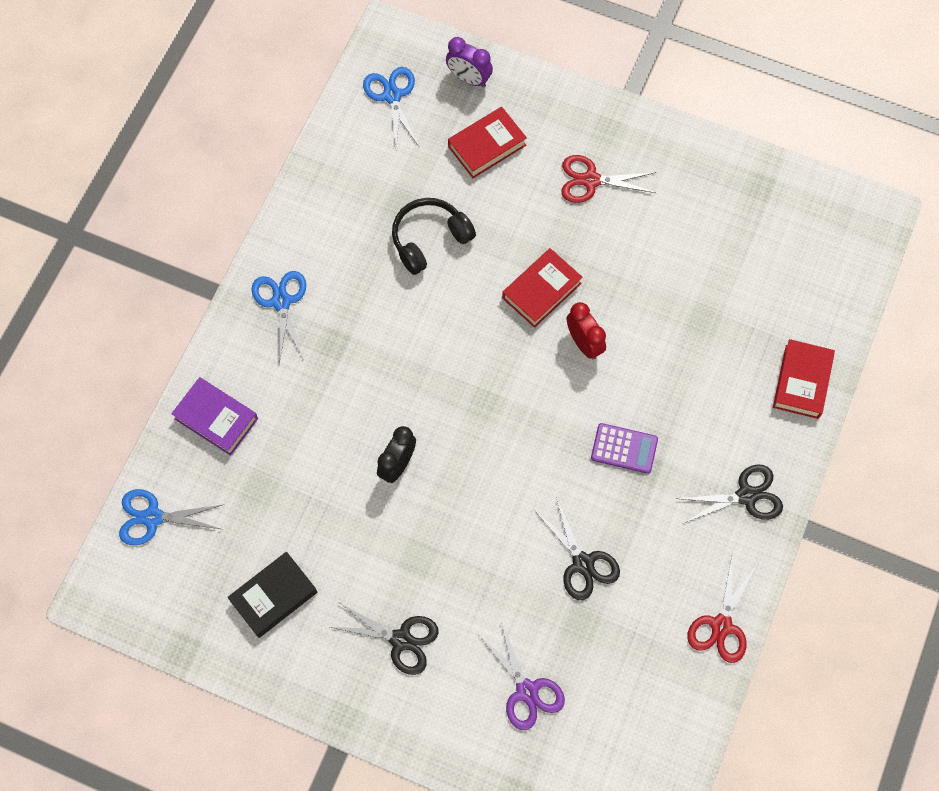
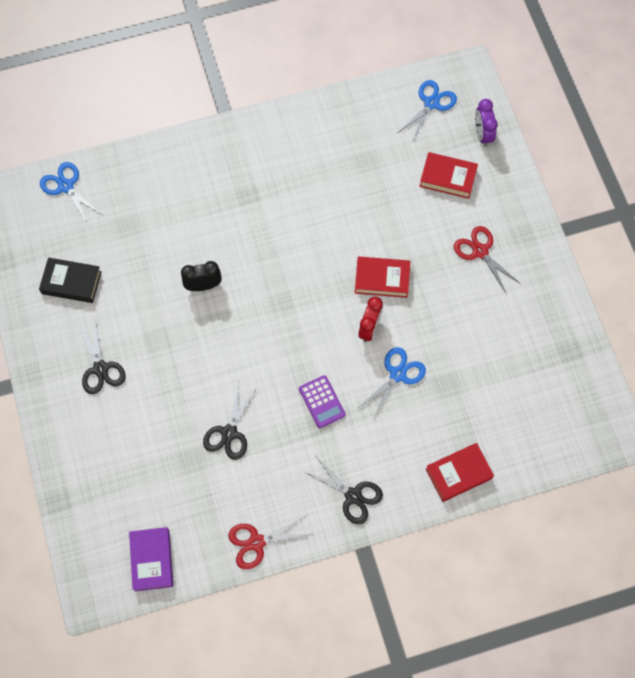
camera: 50 degrees right, 0 degrees up
(216, 418) = (150, 171): purple book -> purple book (152, 560)
(281, 302) = (248, 148): blue scissors -> blue scissors (398, 374)
(429, 239) = (358, 194): black headphones -> none
(526, 691) = (125, 460): purple scissors -> none

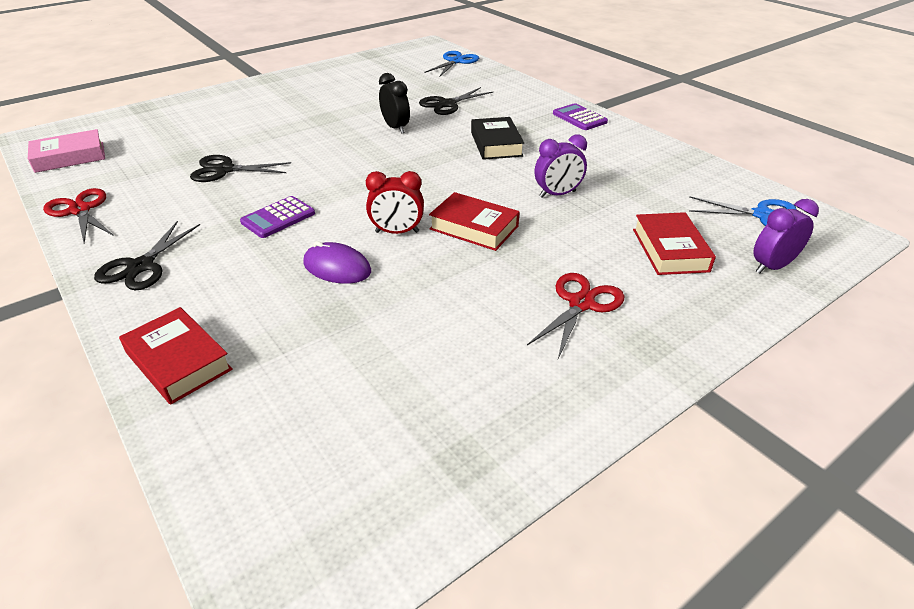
camera: 70 degrees right, 30 degrees down
(71, 282) = (365, 77): black book -> black book (496, 144)
(100, 368) = (283, 101): black scissors -> black scissors (447, 104)
(152, 560) = (70, 157): purple book -> pink book
(245, 138) = (579, 118): none -> purple calculator
(359, 210) = (557, 194): none -> purple clock
(382, 279) = (474, 228): red book -> red book turned 45 degrees counterclockwise
(398, 374) = (337, 267): blue scissors -> purple mouse

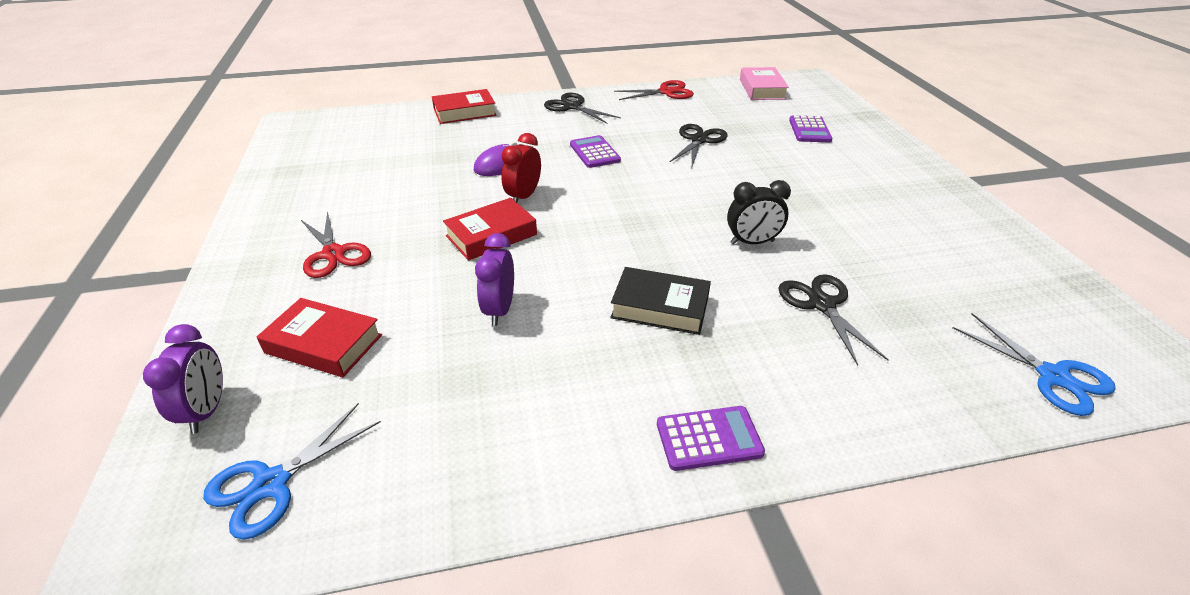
camera: 115 degrees right, 0 degrees up
(184, 126) = (809, 130): none -> purple calculator

